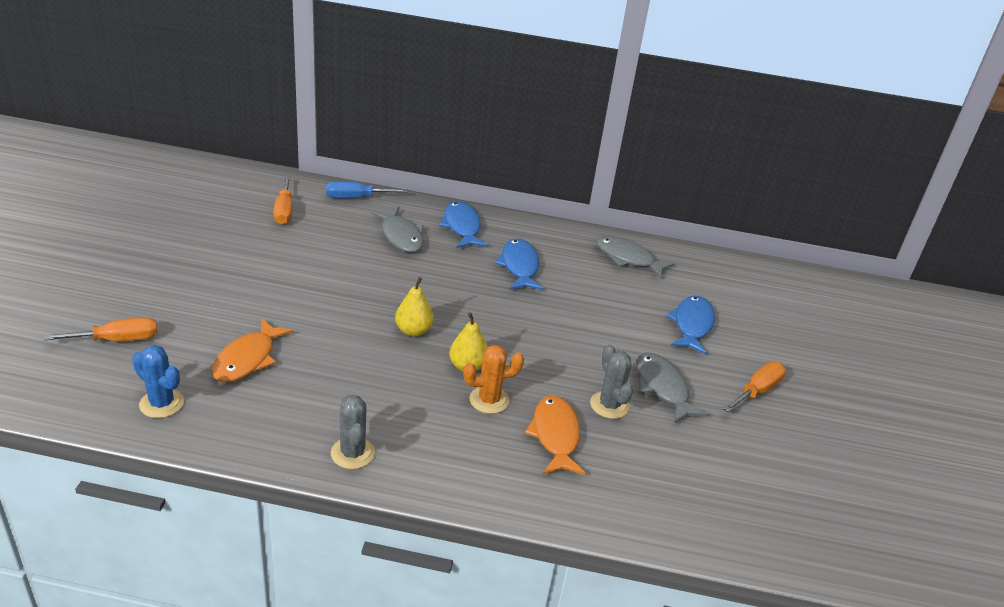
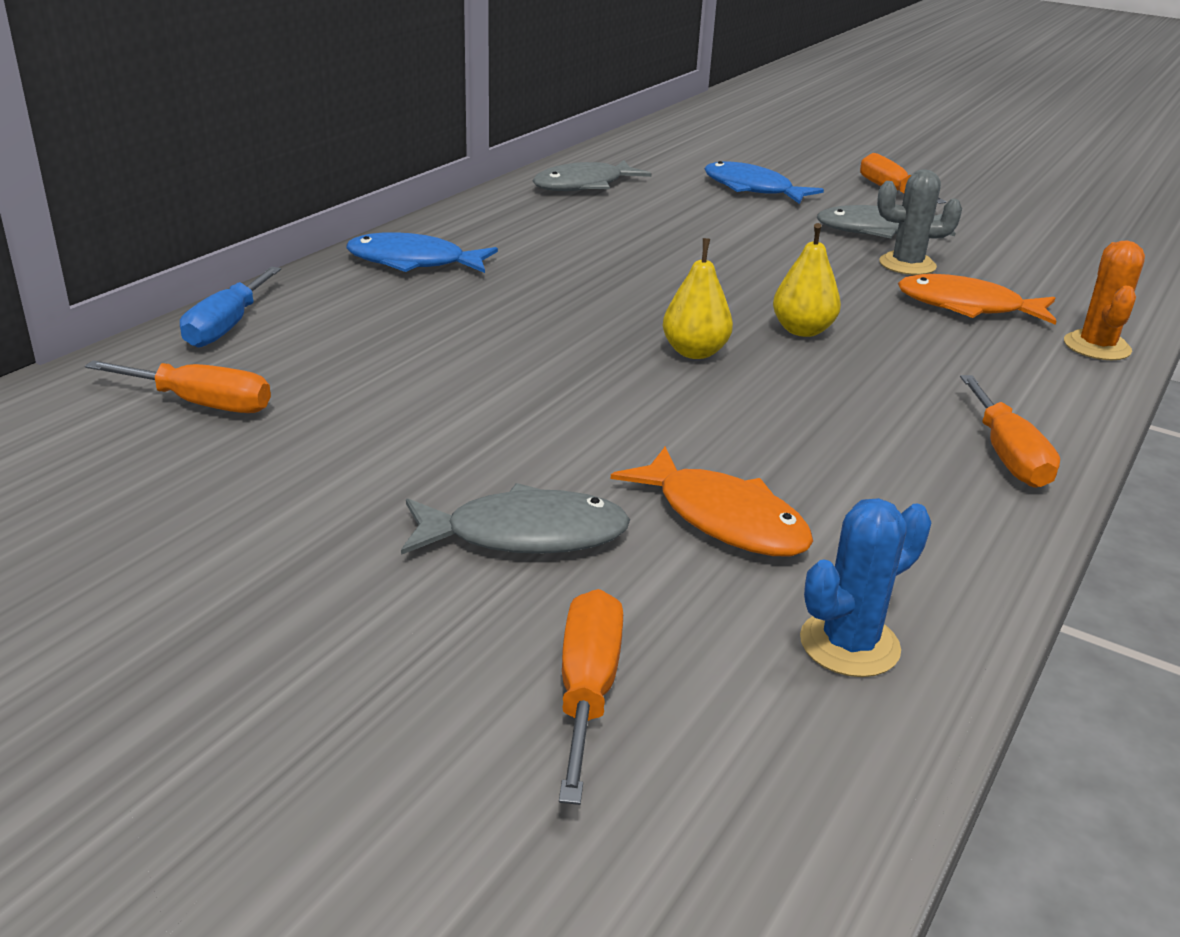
camera: 65 degrees left, 5 degrees down
(352, 453) = (1007, 455): grey cactus -> orange screwdriver
(401, 236) = (401, 312): grey fish -> grey fish (525, 535)
(489, 400) = (885, 331): orange cactus -> orange cactus (1096, 346)
(519, 266) = (559, 248): blue fish -> none

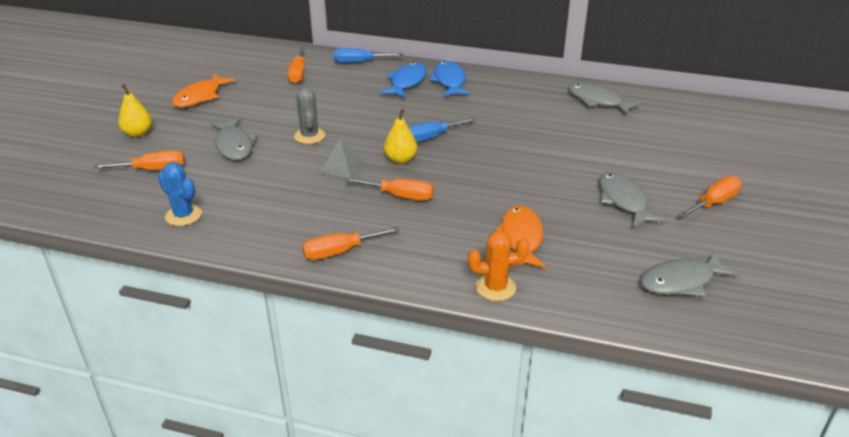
camera: 75 degrees right, 5 degrees up
(627, 315) = (430, 138): none -> blue screwdriver
(694, 411) = (342, 166): none -> grey pyramid
(723, 519) = (257, 182): orange fish -> orange fish (200, 97)
(752, 189) = (654, 151): blue fish -> blue fish (407, 82)
(802, 330) = (446, 186): yellow pear -> yellow pear (138, 133)
(825, 373) = (400, 196): none -> orange screwdriver
(907, 264) = (572, 214): grey cactus -> grey cactus (309, 136)
(1065, 243) = (681, 281): none -> grey fish

